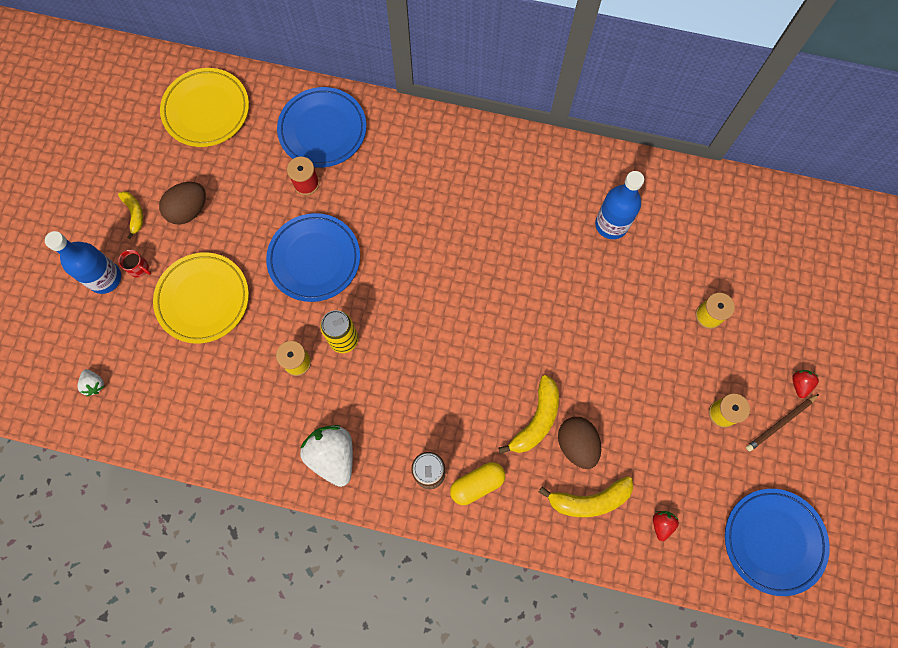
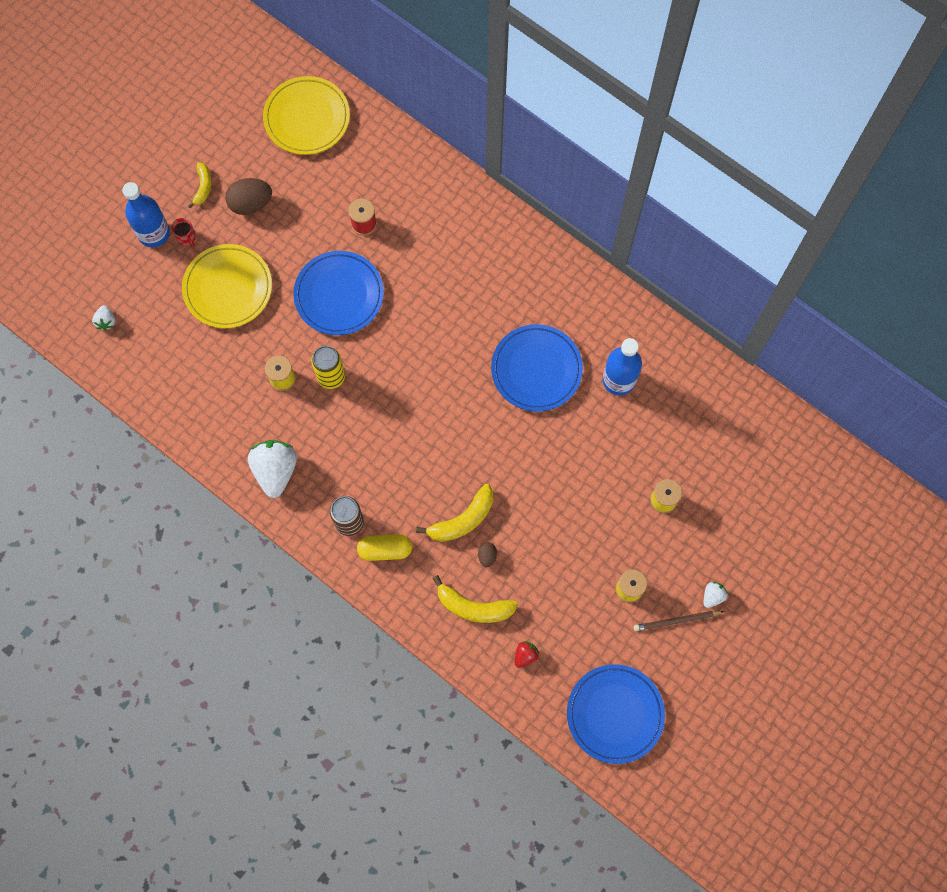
camera: 25 degrees right, 0 degrees up
(322, 130) = (401, 181): blue plate -> blue plate (536, 369)
(576, 444) = (487, 556): brown egg -> brown egg, size x0.50
(799, 384) = (713, 596): red strawberry -> white strawberry

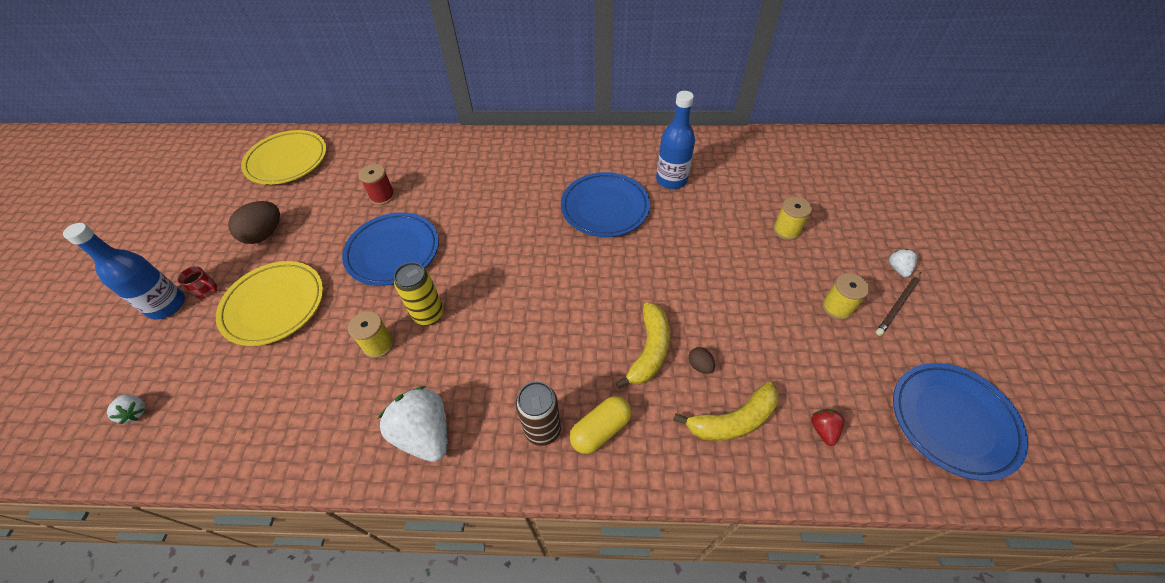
camera: 35 degrees left, 20 degrees down
(203, 187) = (207, 246): yellow banana -> none

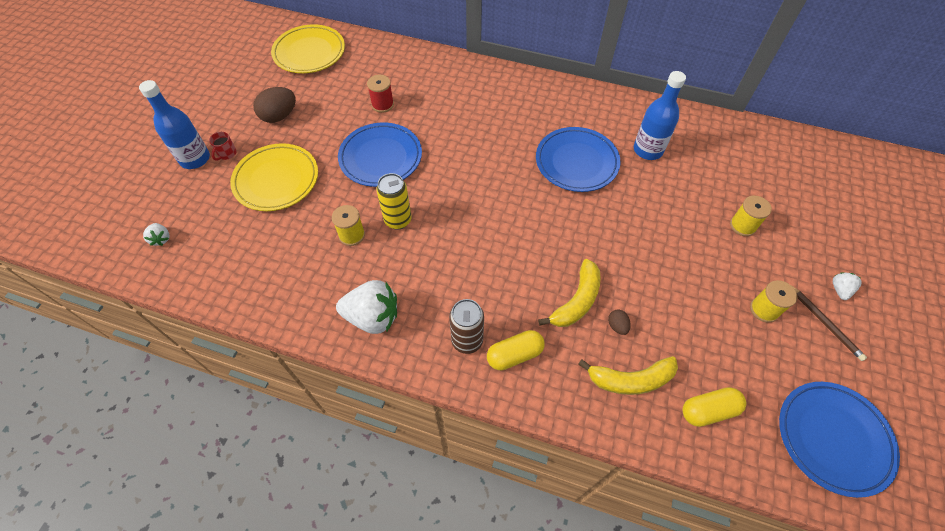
camera: 15 degrees right, 5 degrees up
(206, 290) = (226, 154): red mug -> red mug turned 75 degrees clockwise
(425, 433) = (372, 317): white strawberry -> white strawberry turned 120 degrees clockwise
(823, 430) = (708, 410): red strawberry -> yellow capsule
(898, 305) = (825, 323): brown pencil -> brown pencil turned 90 degrees counterclockwise

